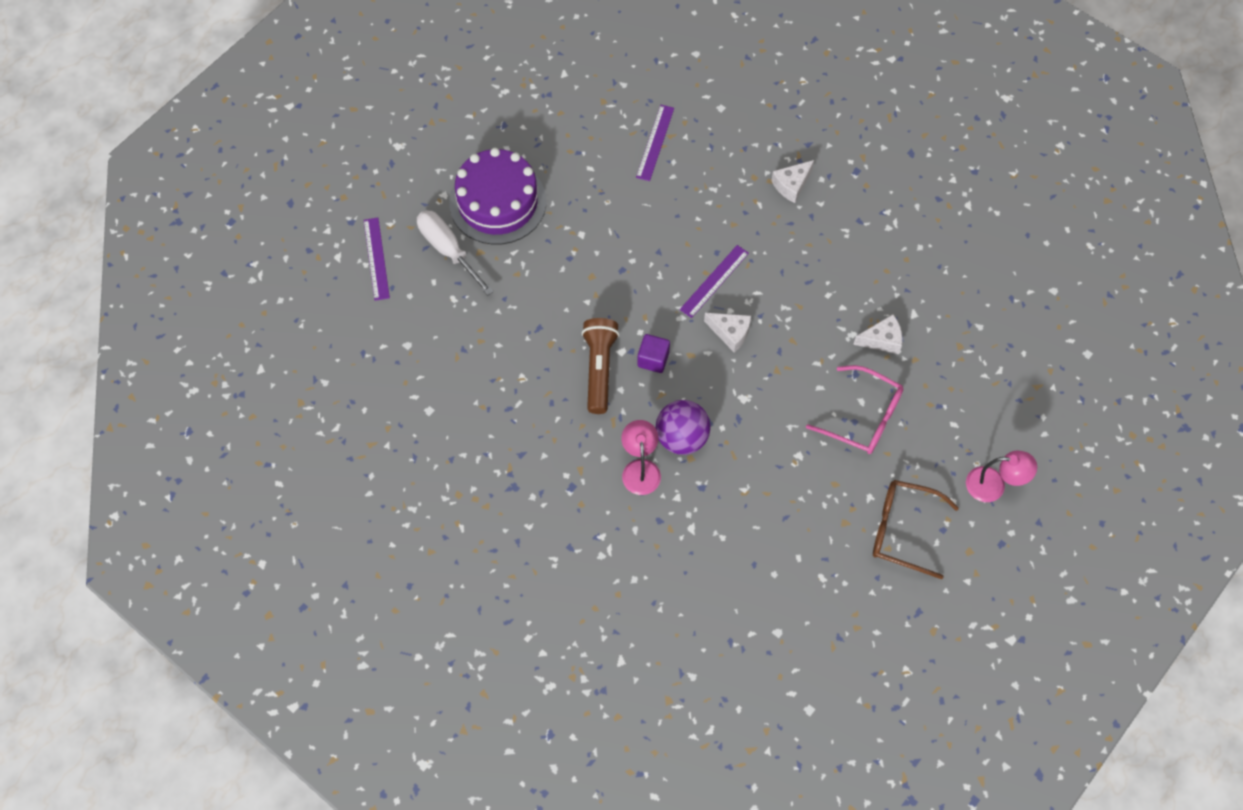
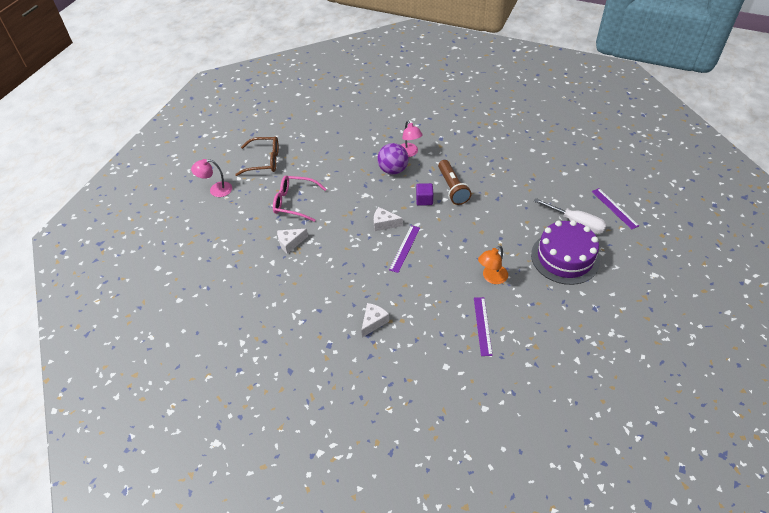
camera: 165 degrees right, 15 degrees down
(612, 202) = (491, 278): none -> orange lamp

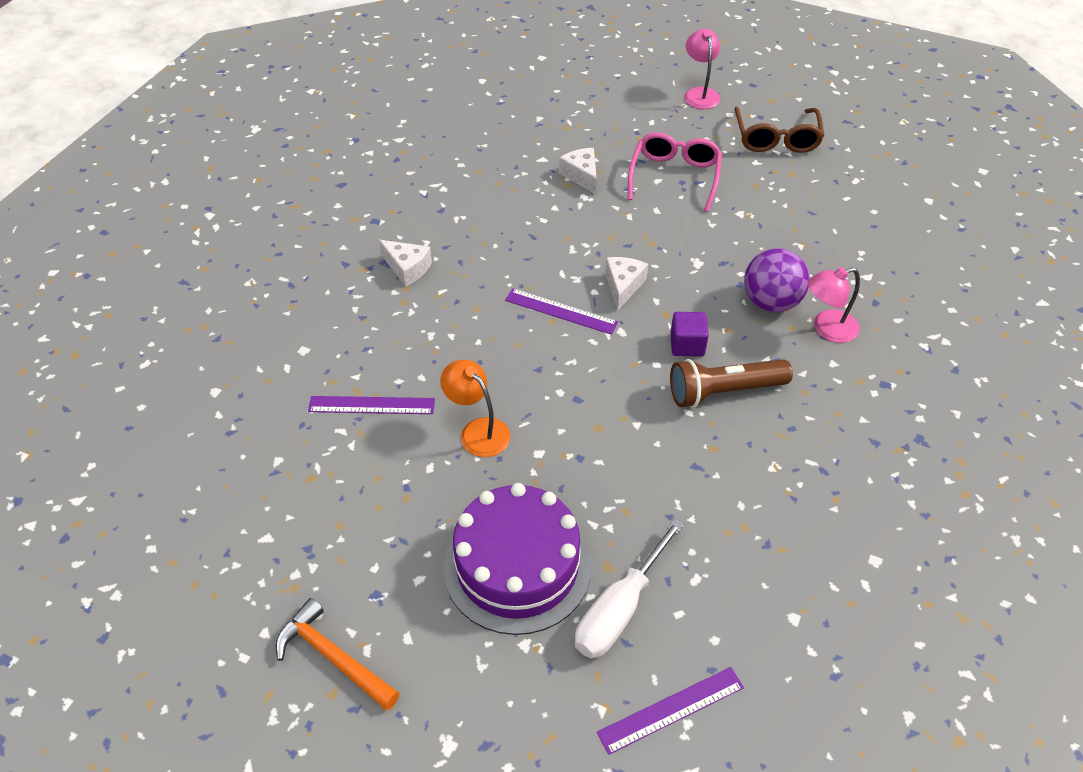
camera: 90 degrees right, 0 degrees up
(630, 320) = (333, 657): none -> orange hammer

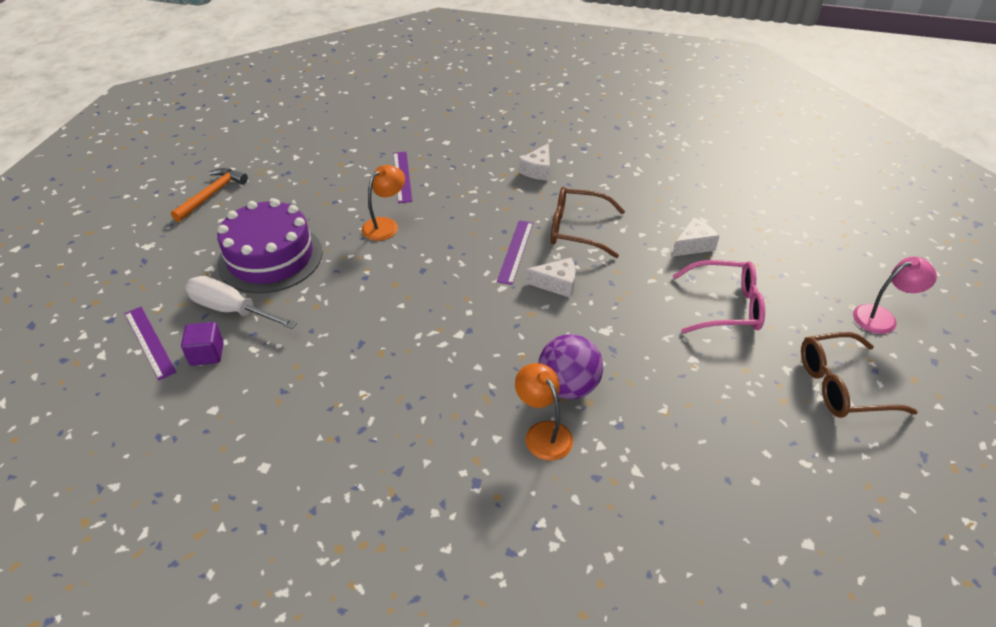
camera: 80 degrees right, 5 degrees down
(534, 254) = (577, 229): none -> brown glasses
(687, 345) = (495, 329): purple cube -> purple cube (207, 354)
(724, 391) = (445, 357): brown flashlight -> none
(827, 329) = (543, 433): pink lamp -> orange lamp

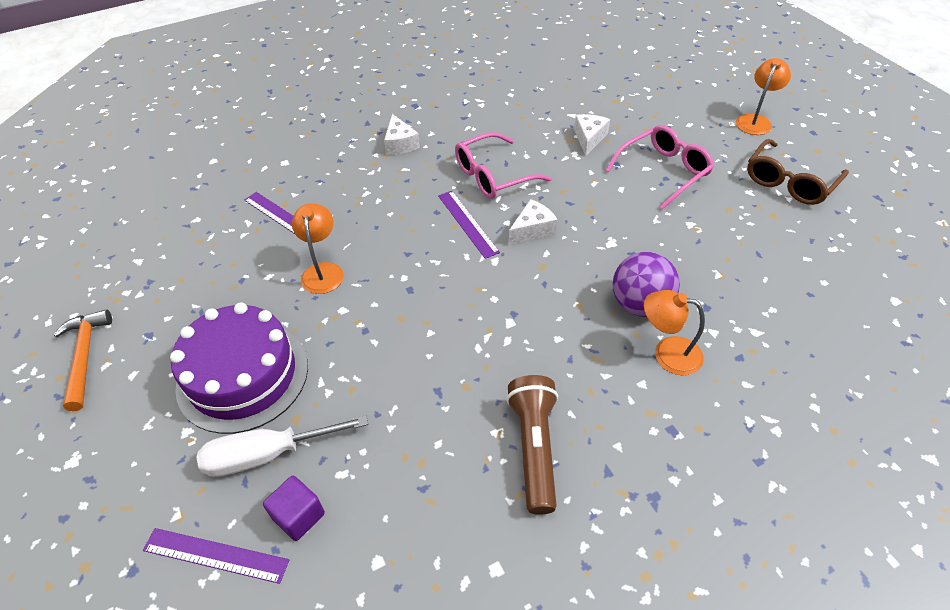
camera: 40 degrees left, 5 degrees up
(373, 420) = (534, 448): none -> brown flashlight
(577, 229) = (493, 176): brown glasses -> pink glasses
(882, 317) = (755, 120): pink lamp -> orange lamp

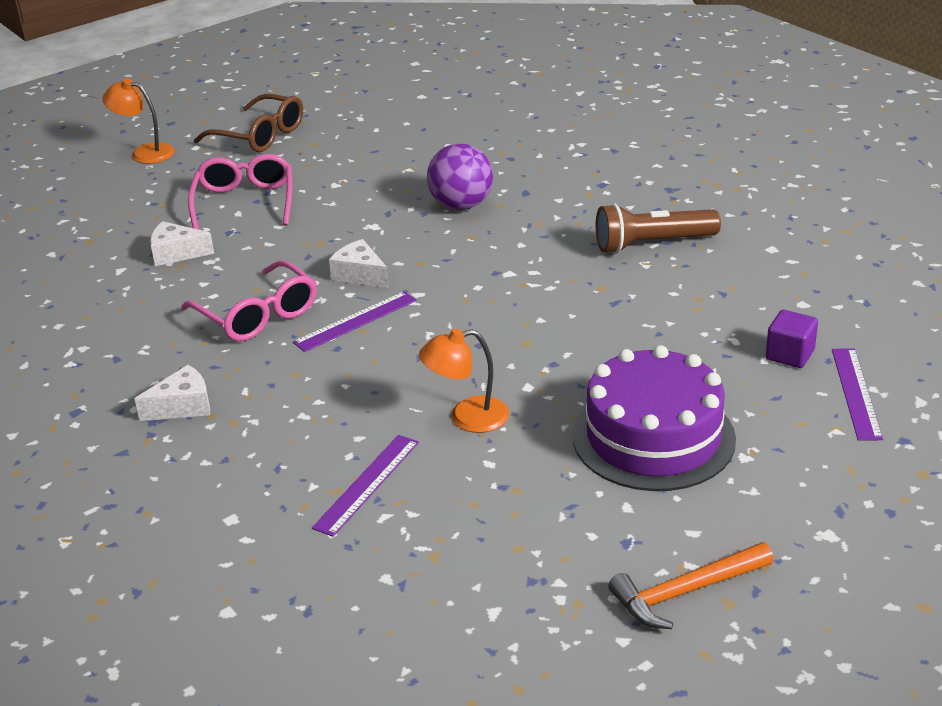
camera: 100 degrees left, 15 degrees down
(267, 454) = (740, 391): white screwdriver -> none
(663, 172) = (245, 202): pink glasses -> pink glasses turned 45 degrees clockwise
(667, 353) = (518, 189): orange lamp -> none

